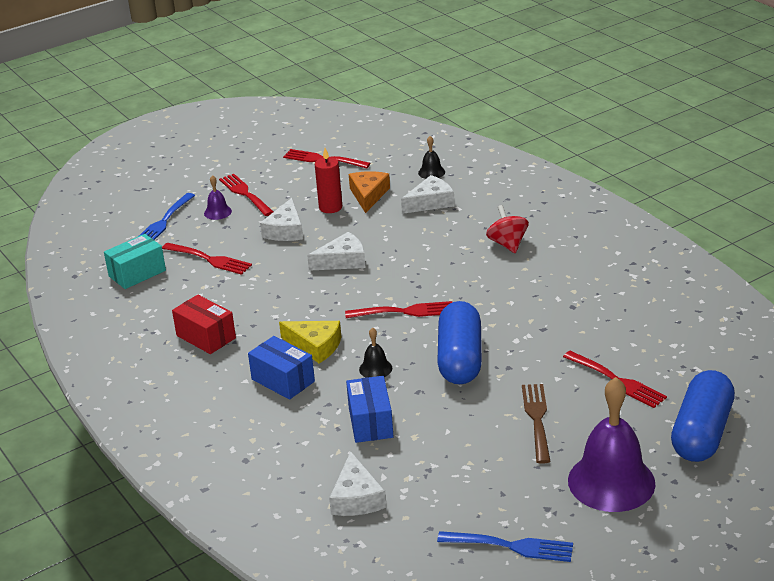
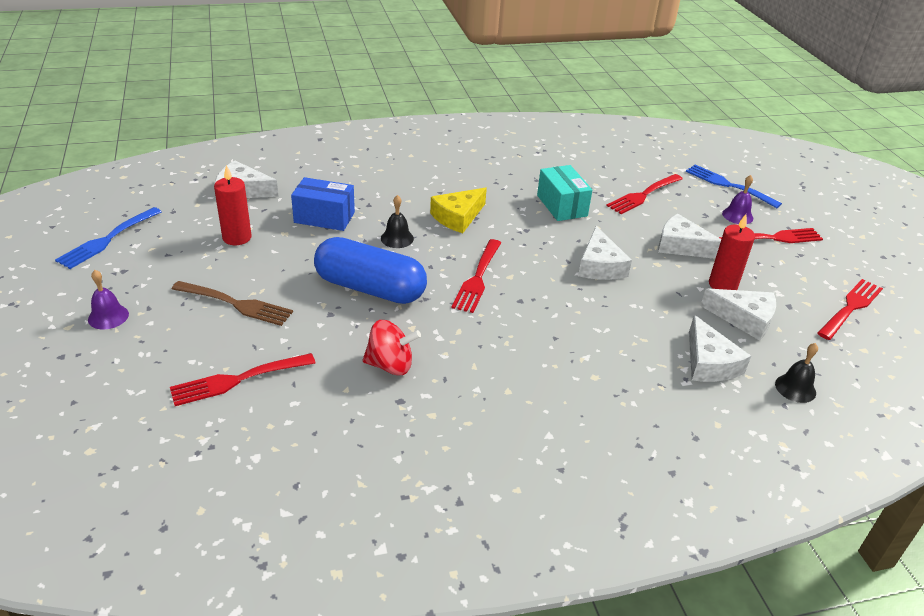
camera: 105 degrees right, 5 degrees up
(137, 273) = (637, 159): turquoise box -> turquoise box (562, 205)
(206, 337) = (513, 171): red box -> none
(283, 380) = (420, 192): blue box -> none
(368, 195) = (744, 319): orange cheese -> white cheese
(444, 462) = (237, 237): none -> red candle
(507, 244) = (573, 395): red spinning top -> red spinning top (390, 365)
(611, 481) = (108, 316): purple bell -> purple bell, size x0.43
(701, 433) = (96, 407): blue capsule -> none

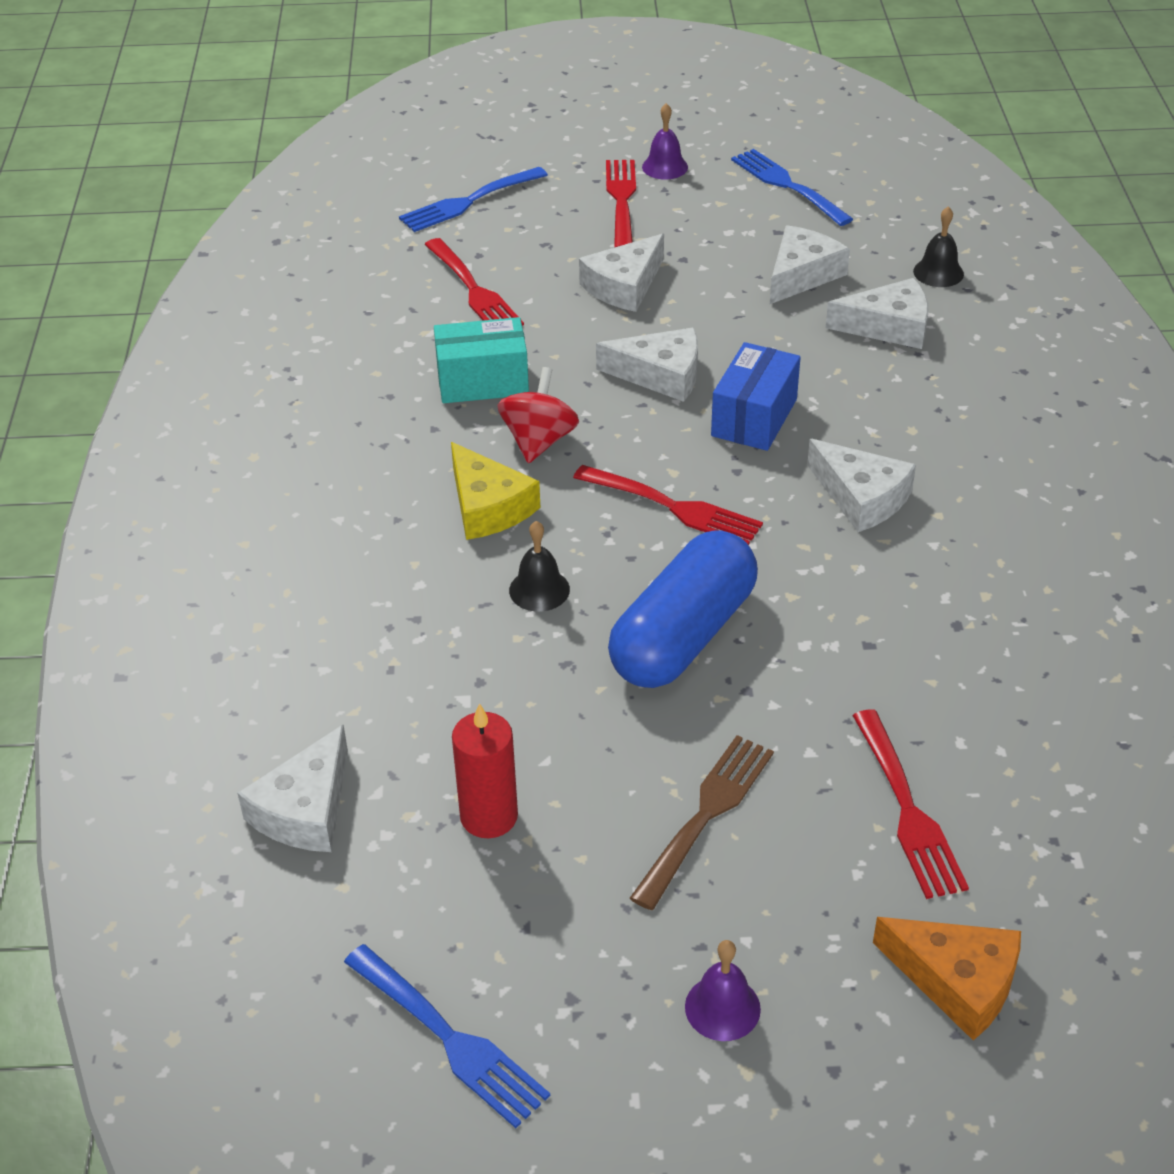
camera: 75 degrees left, 5 degrees up
(109, 402) = (957, 981): none -> orange cheese
(324, 217) = (446, 683): blue box -> blue box (754, 417)
(390, 365) = (880, 628): red spinning top -> red spinning top (539, 441)
(513, 354) = (861, 497): none -> white cheese
(723, 285) = (725, 273): red candle -> none
(737, 215) = (556, 215): purple bell -> purple bell (665, 167)
(851, 307) = (787, 185): red fork -> blue fork

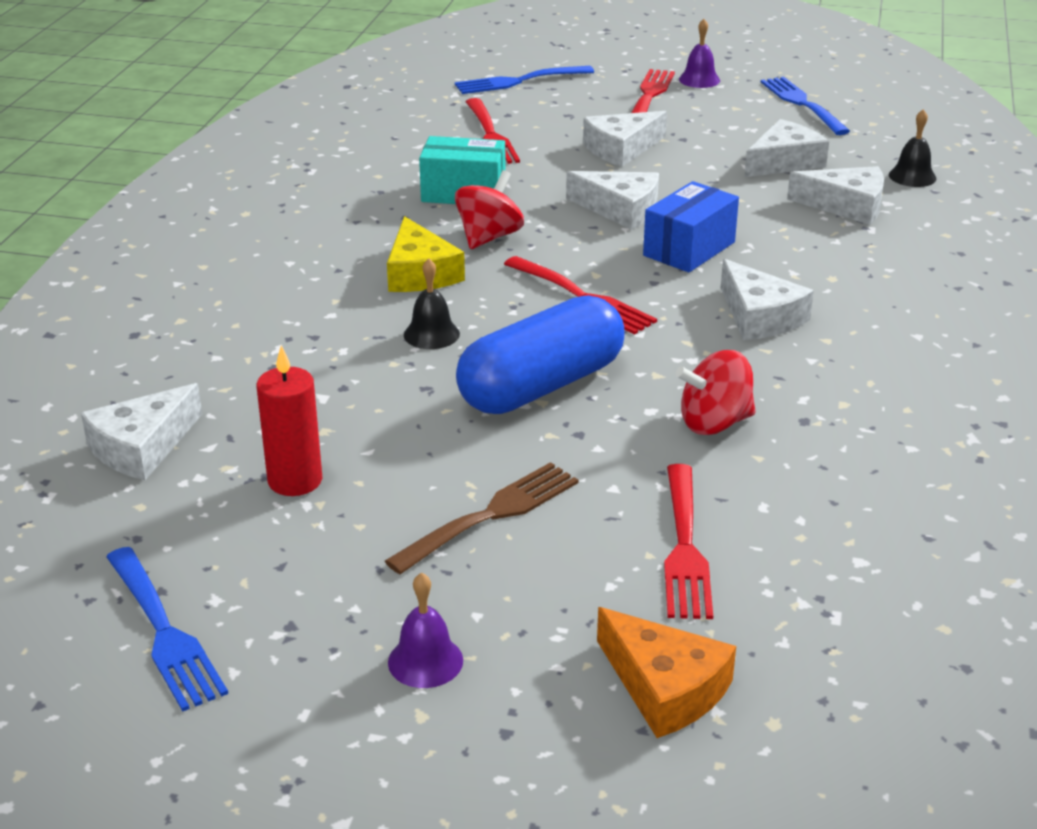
camera: 15 degrees right, 10 degrees down
(873, 647) = (714, 423): none -> red spinning top

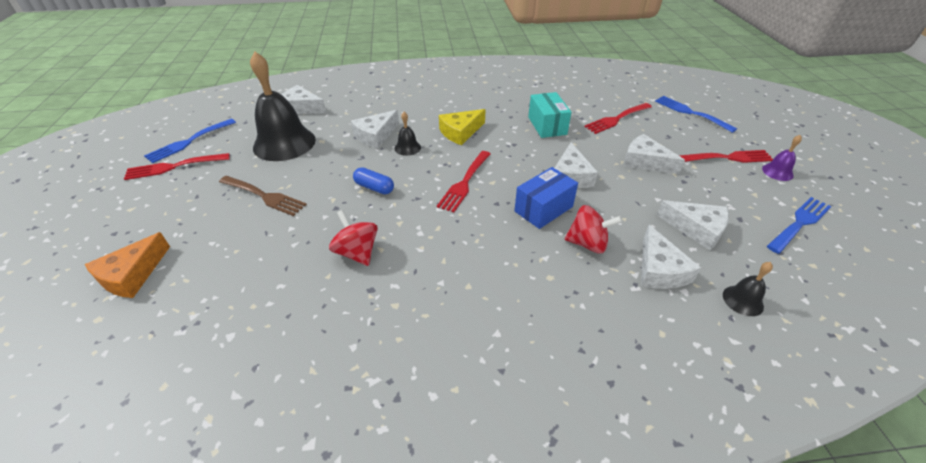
camera: 70 degrees right, 10 degrees up
(295, 480) = (284, 143): red candle -> black bell
(425, 661) = (163, 202): purple bell -> none
(489, 237) = (507, 142): red spinning top -> red spinning top (587, 243)
(541, 386) = (374, 187): blue capsule -> blue capsule, size x0.47
(684, 547) = (241, 261): red fork -> red fork (174, 167)
(689, 249) = (543, 209): blue box -> blue box turned 60 degrees counterclockwise
(759, 317) = (480, 251): white cheese -> white cheese (375, 135)

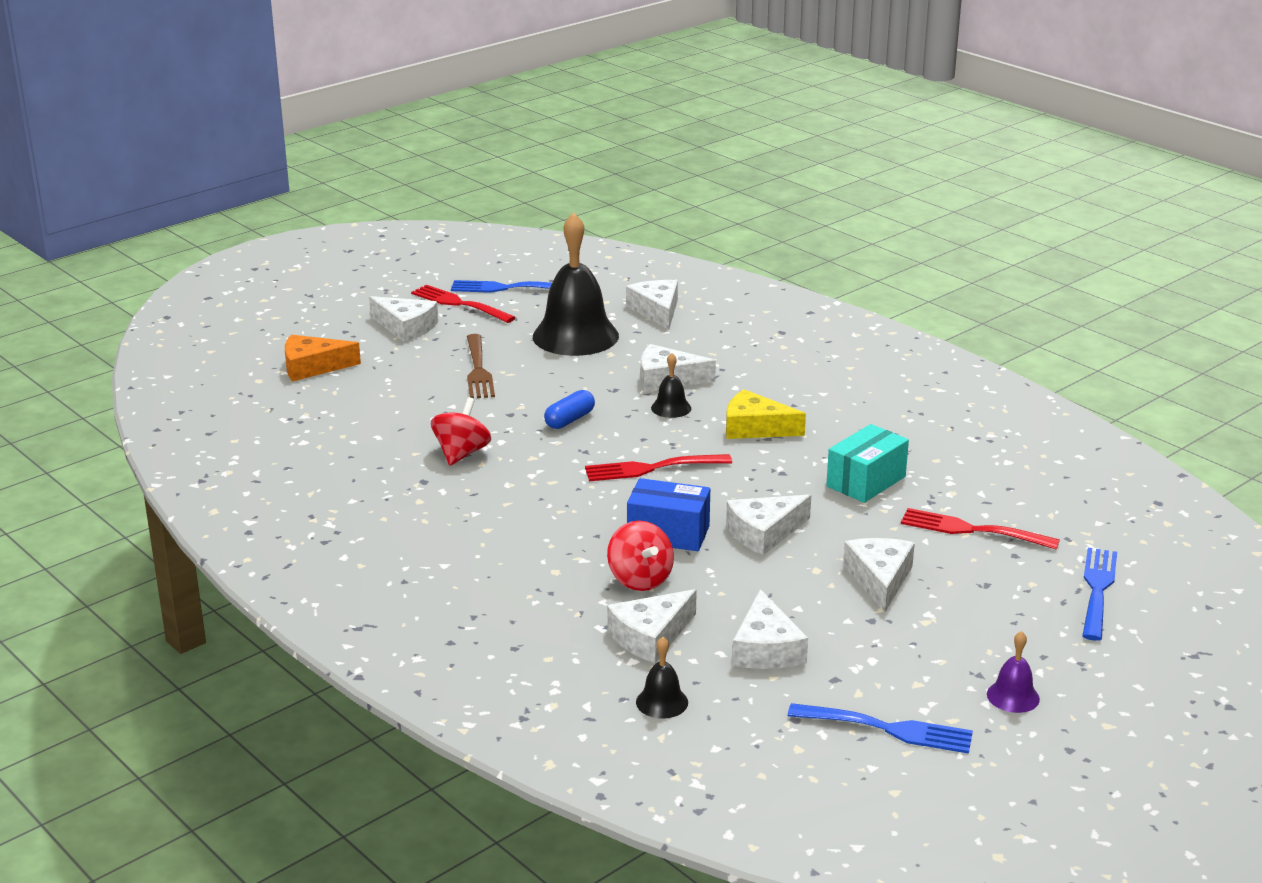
camera: 55 degrees right, 15 degrees down
(161, 202) = (406, 327): none -> white cheese
(374, 187) = (569, 420): blue capsule -> blue capsule turned 45 degrees clockwise
(728, 158) = (993, 647): red fork -> none

